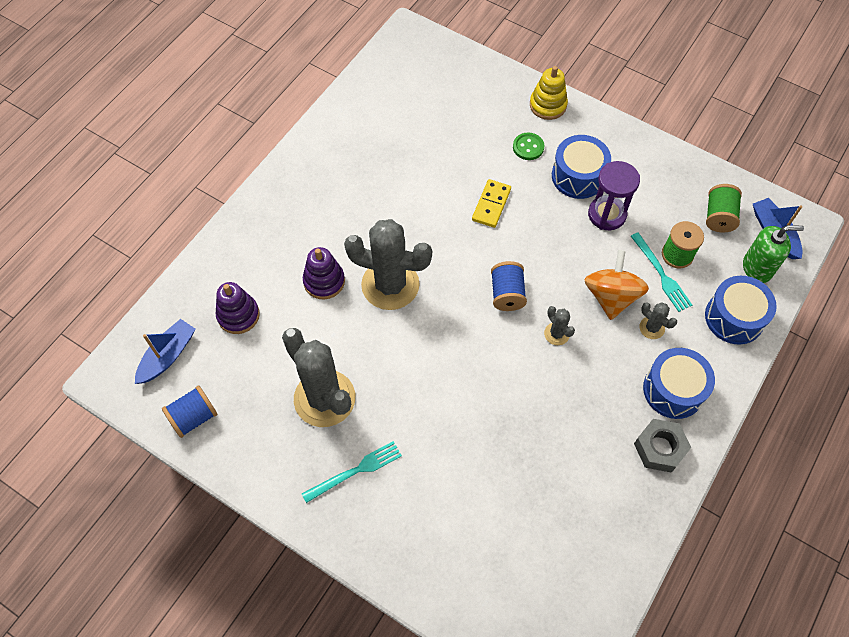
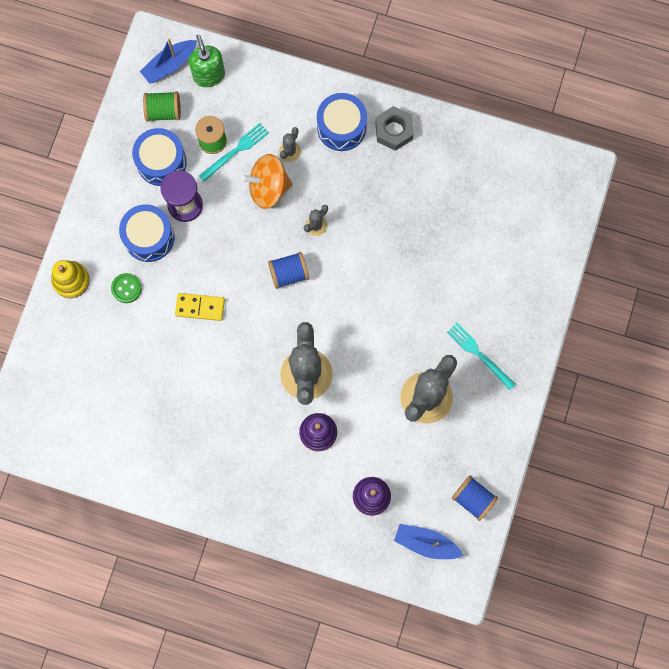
camera: 105 degrees left, 15 degrees up
(734, 318) = (263, 89): blue drum -> blue drum (161, 162)

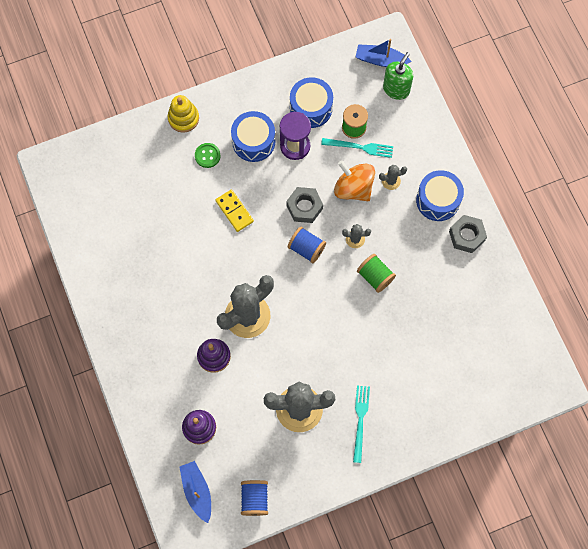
camera: 50 degrees right, 5 degrees down
(163, 111) = (346, 82): green spool -> green spool (375, 276)
(249, 244) = (304, 207): none -> grey nut

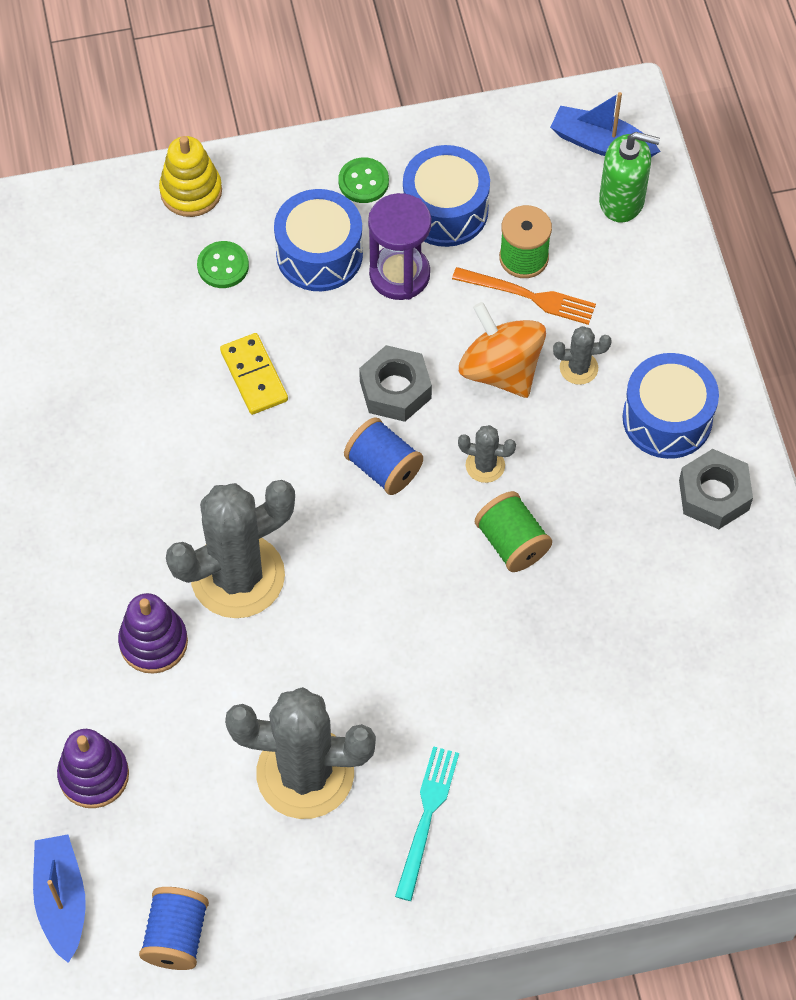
camera: 10 degrees right, 10 degrees down
(268, 99) = (363, 182): none -> green button
(360, 147) = (528, 296): turquoise fork -> orange fork
(396, 89) = (622, 200): green soap dispenser -> green soap dispenser turned 60 degrees clockwise

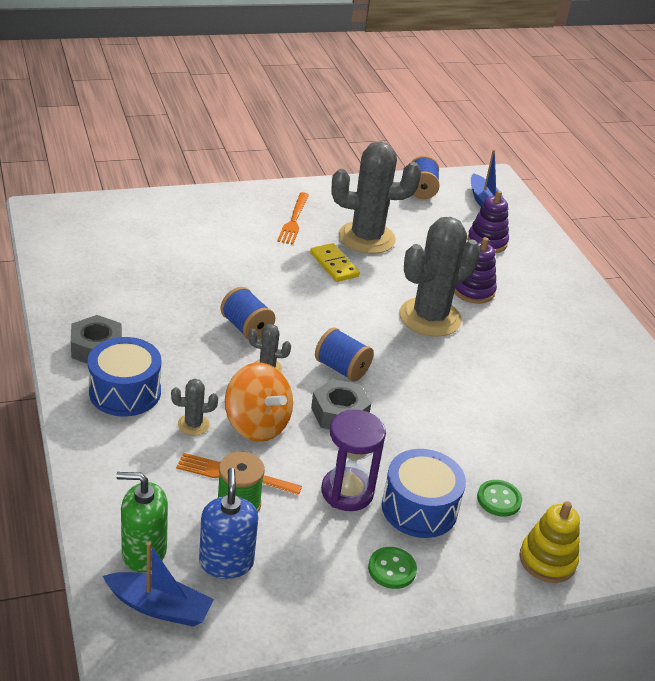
camera: 170 degrees right, 25 degrees down
(254, 376) = (450, 424): yellow domino -> yellow domino (334, 265)
(427, 817) = (294, 220): turquoise fork -> orange fork
(445, 210) = (312, 544): blue drum -> none
(512, 543) = (246, 328): green spool -> blue spool
(536, 189) = (226, 562): none -> blue soap dispenser

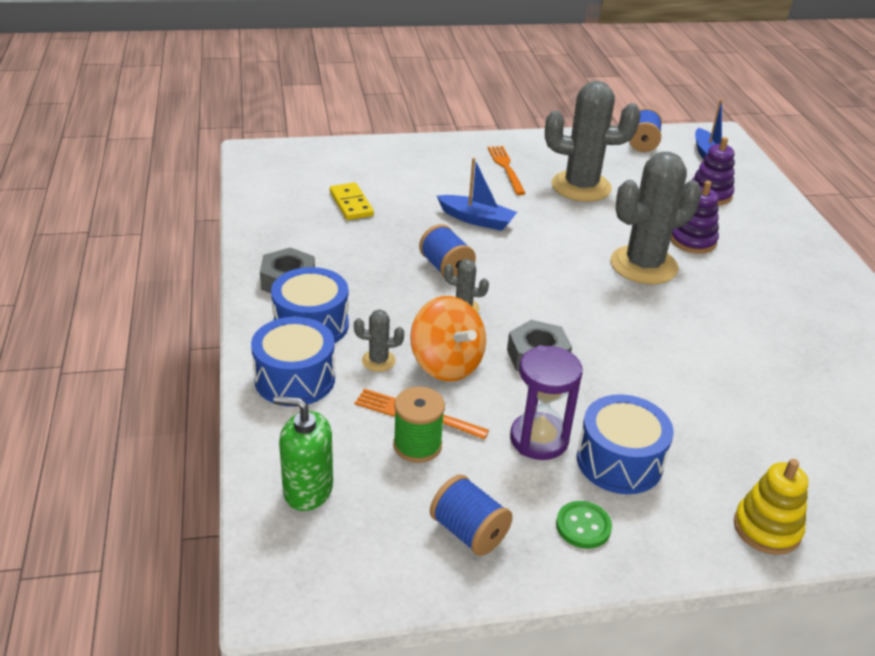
camera: 10 degrees right, 0 degrees up
(117, 446) = (295, 379): none -> blue drum
(159, 607) = (316, 550): blue boat -> blue boat (476, 220)
(226, 562) = (396, 506): blue soap dispenser -> none
(294, 220) = (506, 168): orange fork -> orange fork turned 150 degrees clockwise
(334, 265) = (544, 211): yellow domino -> yellow domino (351, 204)
(342, 368) = (544, 312): blue spool -> blue spool (469, 532)
(499, 499) = (712, 457): green button -> none

